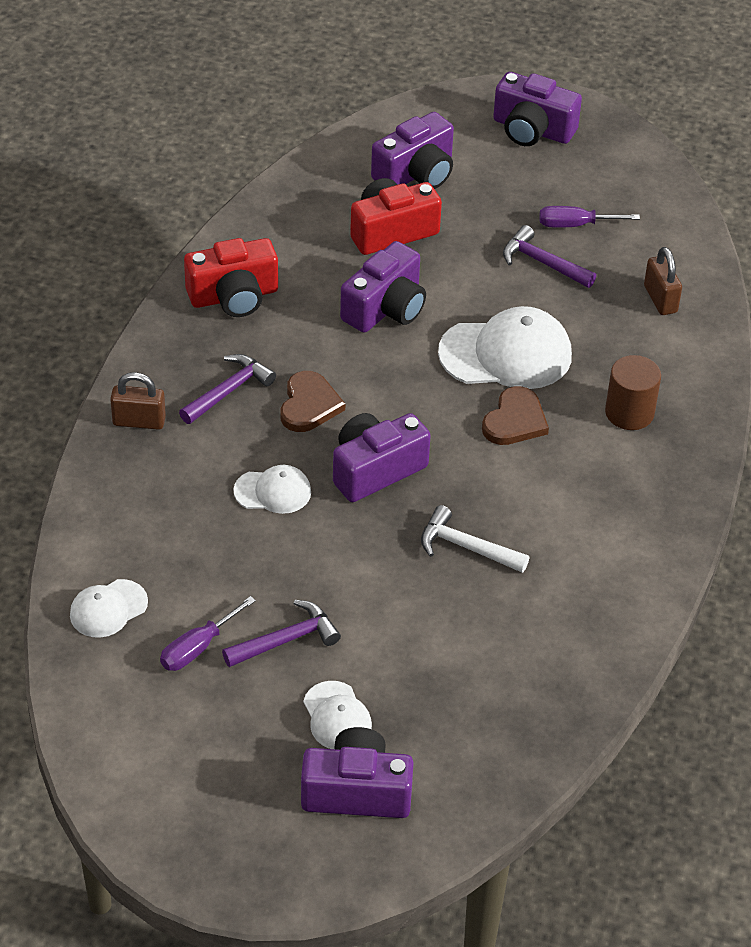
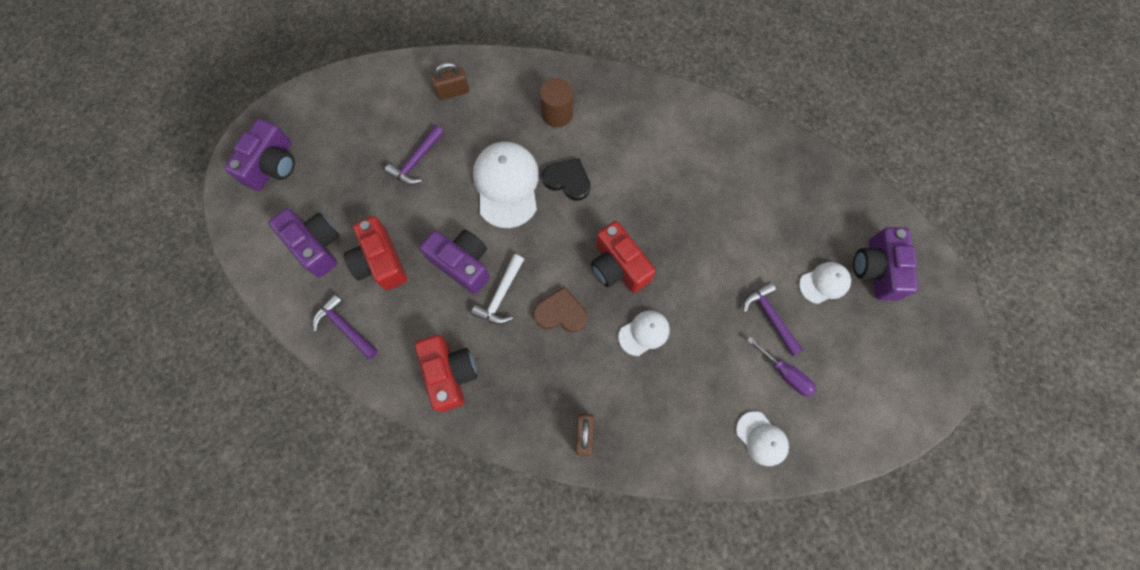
camera: 90 degrees left, 25 degrees up
(229, 391) = (549, 370): purple hammer -> purple hammer (345, 327)
(273, 491) = (644, 333): white cap -> white cap turned 60 degrees clockwise
(375, 469) = (618, 266): purple camera -> red camera
(466, 547) = (679, 210): white hammer -> white hammer (500, 296)
(515, 420) = (568, 180): brown heart -> black heart
(575, 225) = (378, 140): purple screwdriver -> none

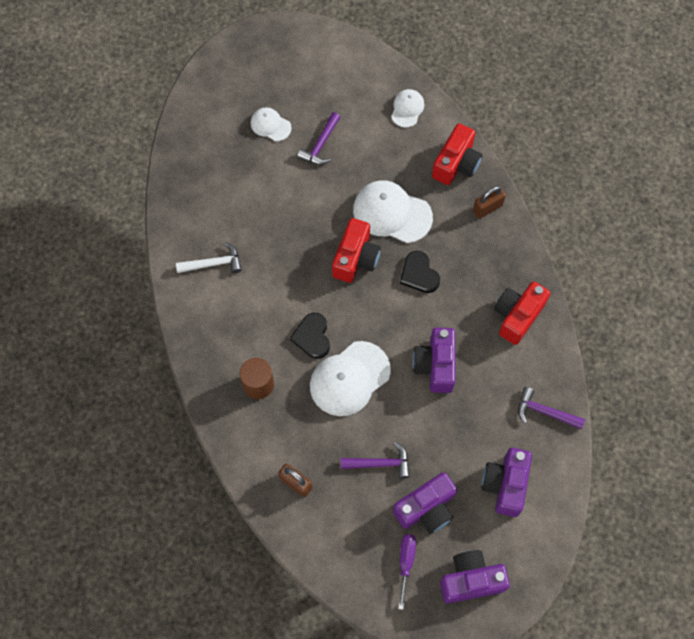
camera: 125 degrees left, 5 degrees down
(345, 327) = (544, 412): purple hammer -> purple hammer turned 105 degrees clockwise
(380, 262) = (479, 425): red camera -> red camera (456, 164)
(500, 296) = (438, 322): white hammer -> white hammer (214, 263)
(560, 313) = (419, 274): brown heart -> black heart
(644, 333) = (392, 213): white cap -> white cap, size x1.83
(785, 373) = (354, 117): purple screwdriver -> purple screwdriver (406, 563)
(876, 269) = (236, 100): purple camera -> purple camera (426, 509)

